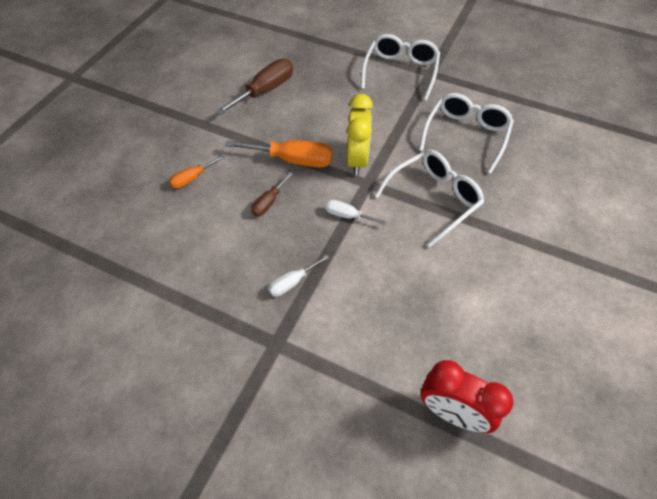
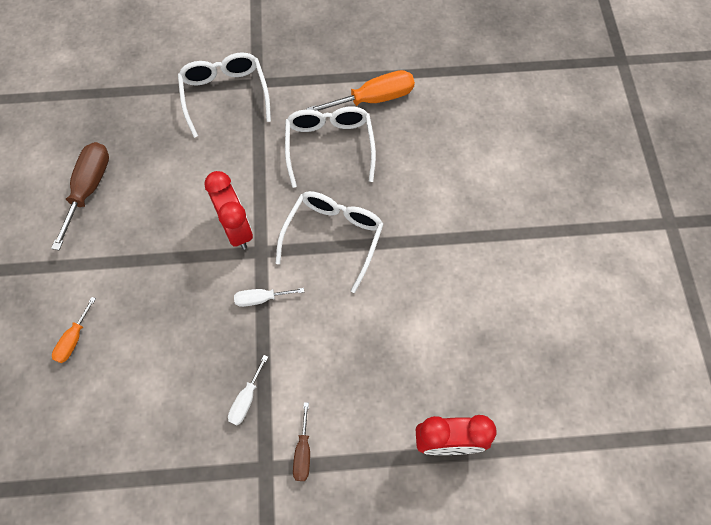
camera: 30 degrees left, 10 degrees up
(269, 202) = (173, 325): brown screwdriver -> brown screwdriver (303, 452)
(293, 160) = (170, 262): orange screwdriver -> orange screwdriver (374, 99)
(357, 160) = (236, 229): yellow clock -> red clock

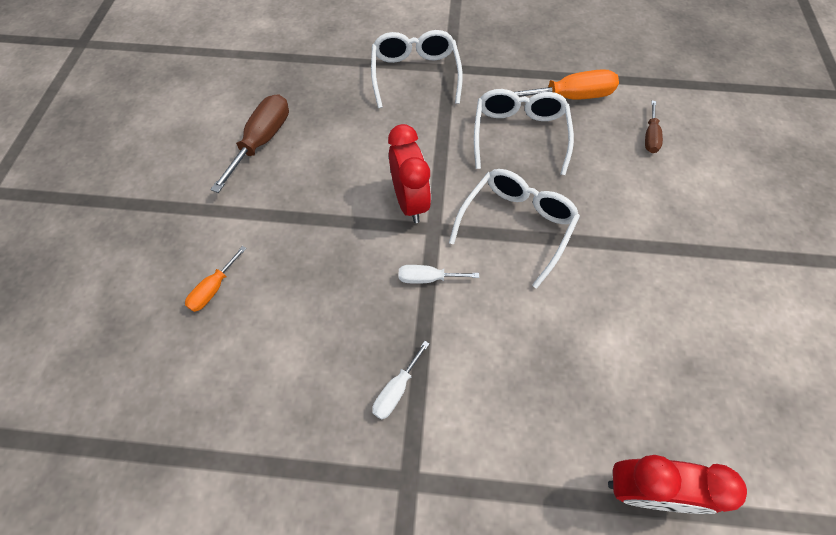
camera: 10 degrees right, 5 degrees down
(303, 452) = (457, 468): brown screwdriver -> brown screwdriver (650, 137)

